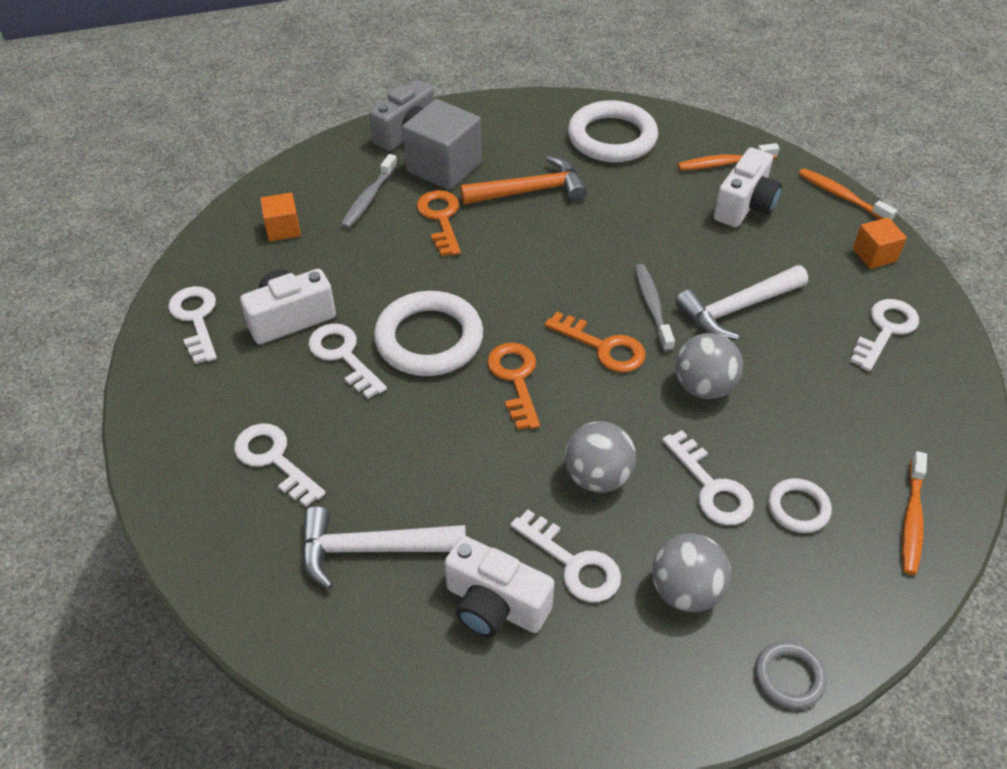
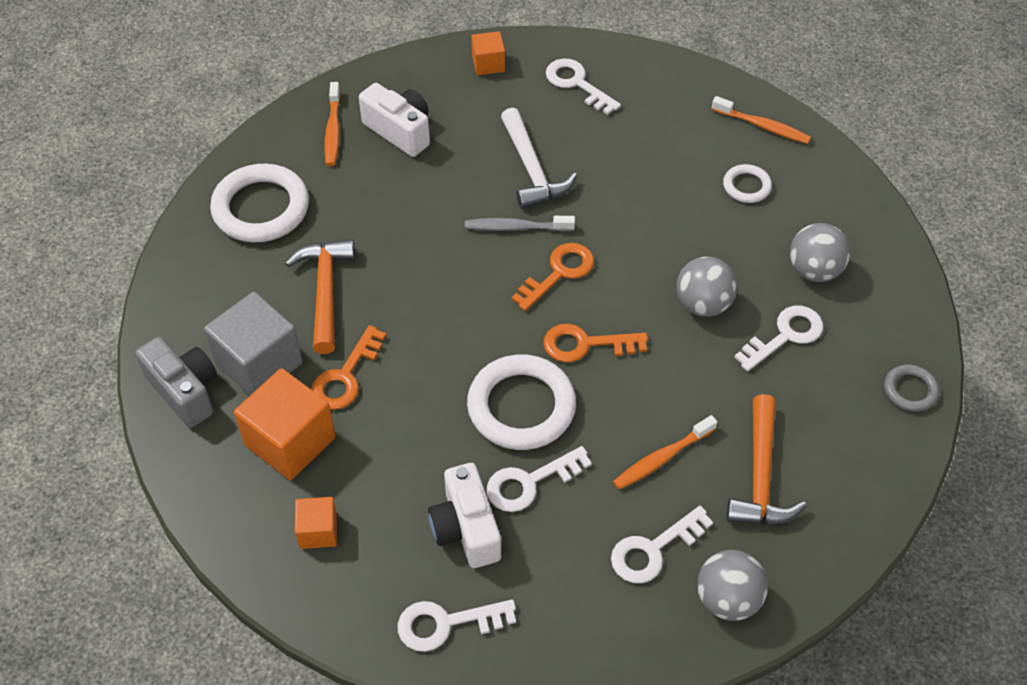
camera: 80 degrees left, 5 degrees up
(368, 198) = (290, 441): grey toothbrush -> orange cube
(371, 549) = (760, 475): white hammer -> orange hammer
(441, 218) = (345, 376): orange key -> orange key turned 60 degrees counterclockwise
(495, 605) = (820, 393): white camera -> none
(703, 387) = (618, 213): grey ball -> grey ball (727, 599)
(711, 487) = (721, 233): white key -> none
(789, 677) = (885, 229): grey ring -> grey ring (910, 390)
(841, 196) = (407, 62): orange toothbrush -> orange toothbrush (661, 458)

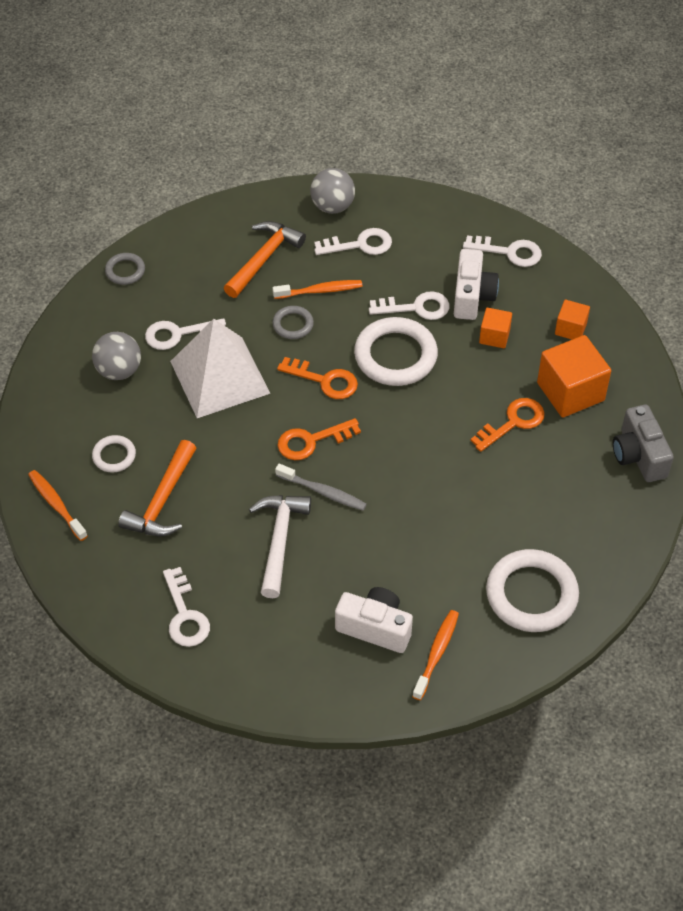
camera: 155 degrees left, 0 degrees up
(259, 363) = (575, 456): grey cube -> none
(325, 292) = (503, 495): orange hammer -> orange hammer (162, 500)
(400, 131) = (375, 627): white camera -> white camera turned 135 degrees clockwise
(488, 64) = (253, 673): orange cube -> orange cube (494, 336)
(665, 399) = (293, 324): none -> grey ring
(703, 304) = (219, 377): grey ball -> white pyramid

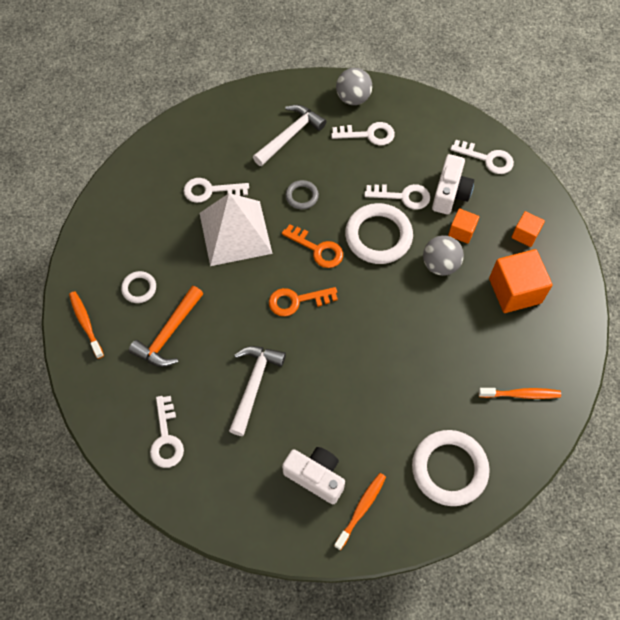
camera: 10 degrees right, 10 degrees up
(119, 370) = (158, 215): grey ball -> grey ball (440, 264)
(125, 271) = (180, 130): grey ring -> none
(264, 259) = (290, 136): orange hammer -> white hammer
(320, 291) = (329, 170): orange toothbrush -> orange toothbrush (521, 394)
(323, 492) = (297, 347): grey toothbrush -> none
(513, 422) = (463, 311): orange key -> none
(638, 455) = (561, 357): grey camera -> none

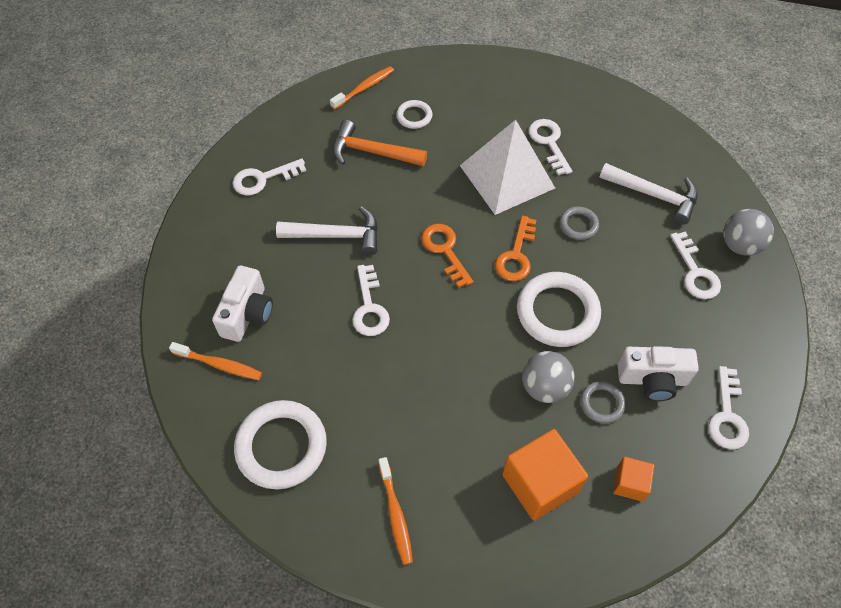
camera: 75 degrees right, 5 degrees down
(403, 196) = (624, 327): white key -> white key (369, 307)
(461, 231) = (602, 403): orange cube -> grey ring

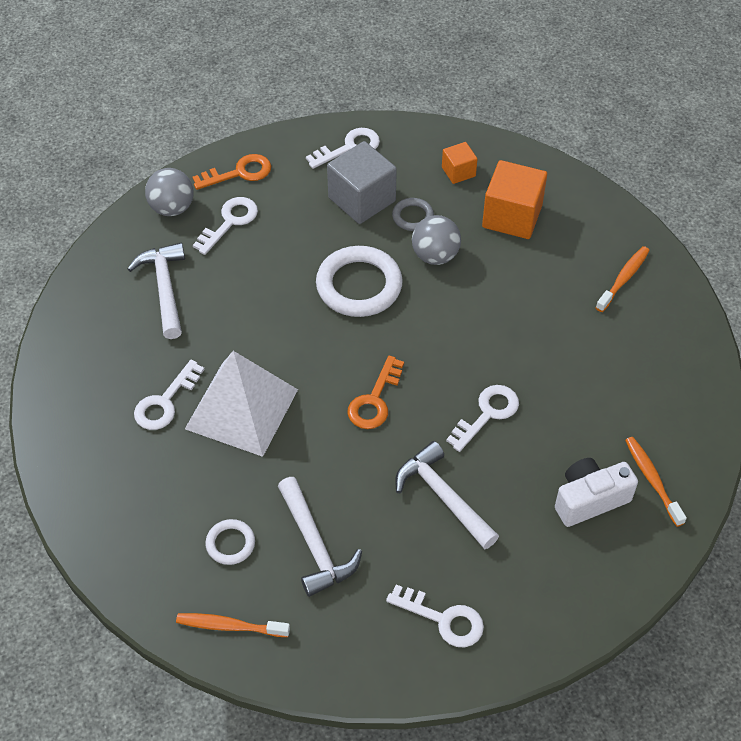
camera: 130 degrees left, 5 degrees down
(281, 446) = (660, 381): white ring -> none
(372, 152) = (314, 545): orange hammer -> white hammer
(516, 255) = (328, 346): orange key -> orange key (239, 173)
(578, 225) = (251, 322): grey ring -> none
(652, 380) = (362, 199): white camera -> grey cube

